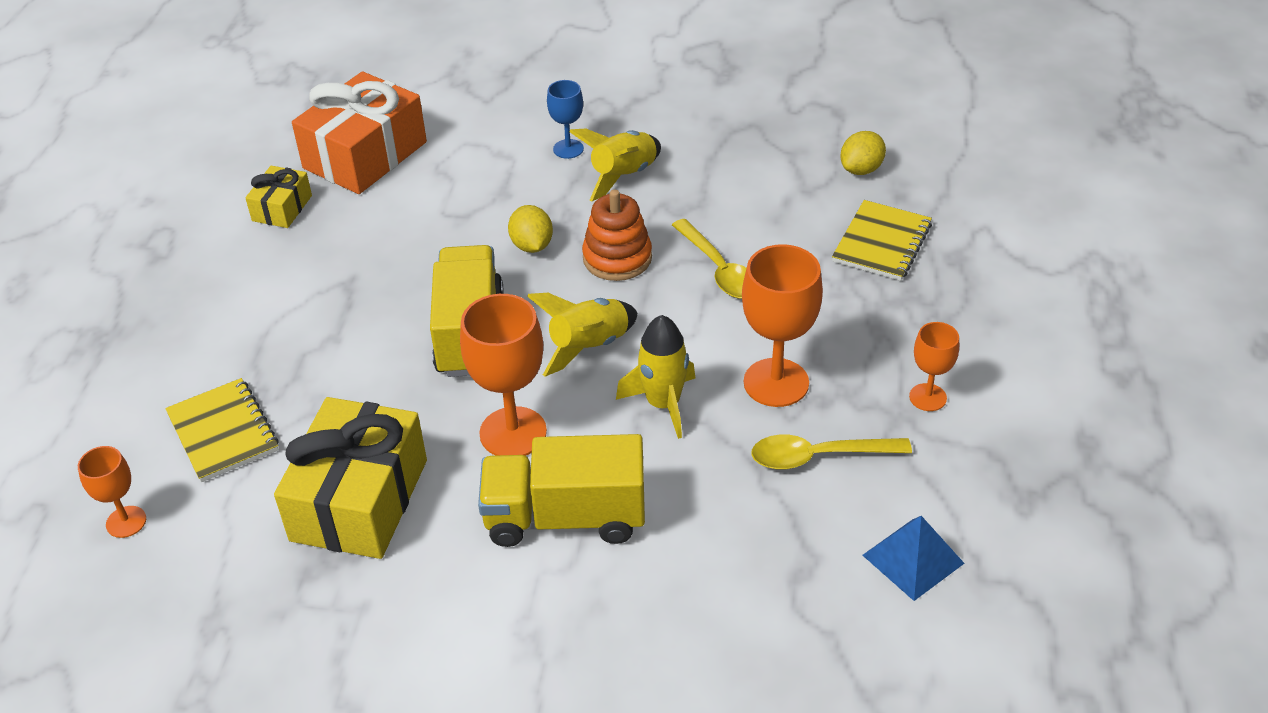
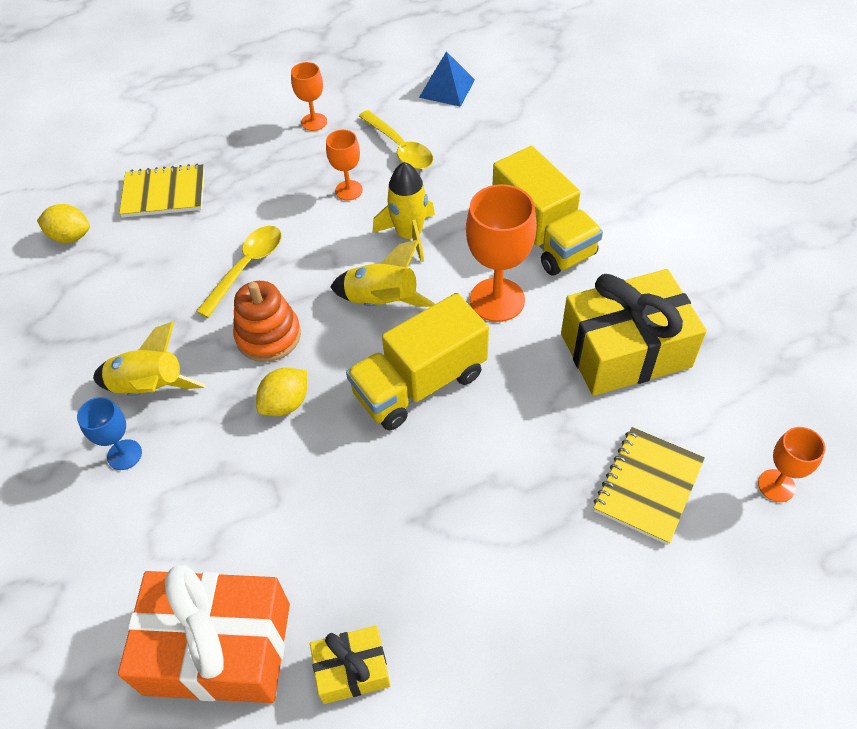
camera: 120 degrees left, 10 degrees up
(776, 382) = (348, 190): orange goblet -> orange goblet, size x0.56

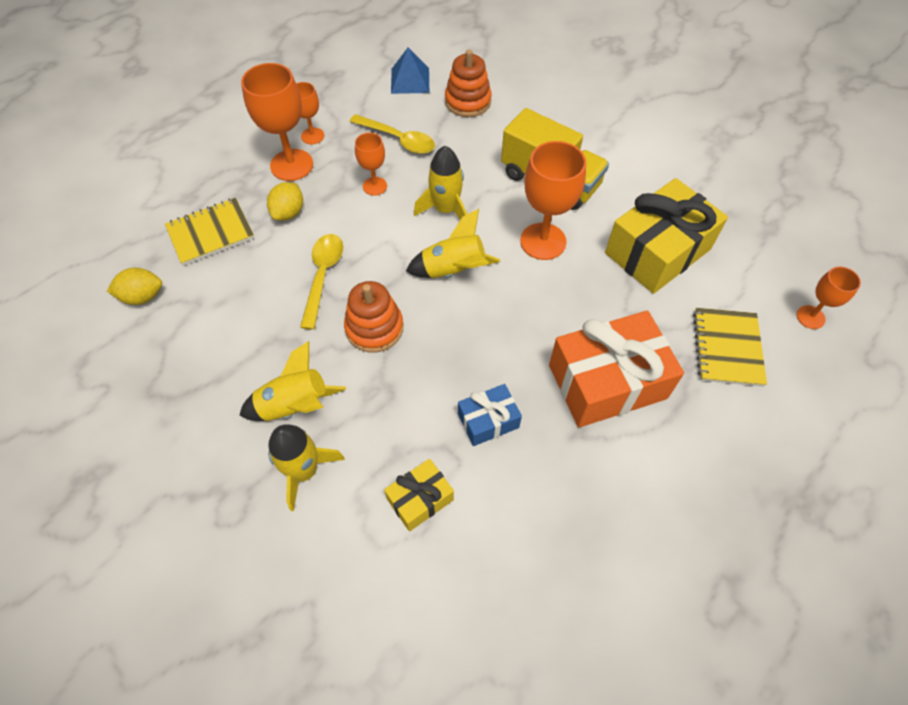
camera: 25 degrees left, 5 degrees up
(124, 454) = (304, 471): blue goblet -> yellow rocket
(218, 648) = (477, 599): orange gift -> orange gift (607, 382)
(277, 146) = (291, 165): none -> orange goblet
(285, 403) = (420, 379): yellow lemon -> yellow lemon (289, 213)
(331, 470) = (488, 421): none -> blue gift
(352, 670) = (592, 571): yellow gift -> yellow gift (420, 499)
(420, 384) = (520, 327): yellow truck -> none
(497, 126) = (468, 101): none -> orange stacking toy

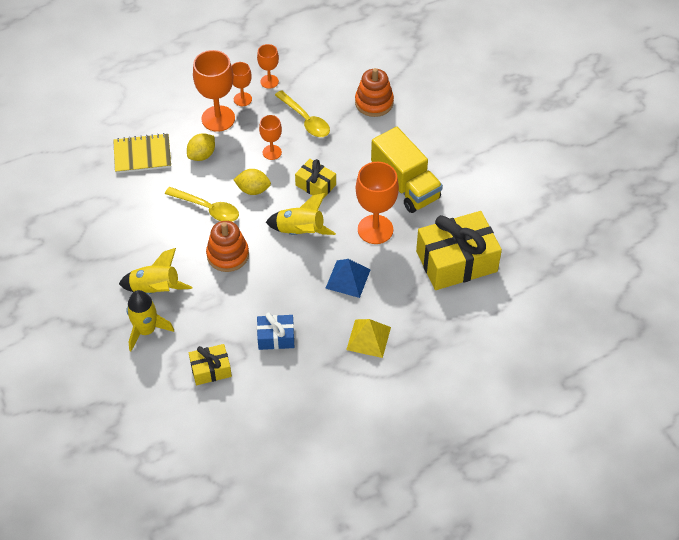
camera: 20 degrees right, 5 degrees down
(142, 296) = (82, 187): yellow lemon -> yellow lemon (253, 190)
(323, 276) = (207, 208): yellow spoon -> yellow spoon turned 90 degrees clockwise
(410, 80) = (337, 72): blue pyramid -> blue pyramid (348, 279)
(445, 209) = (315, 185): yellow rocket -> yellow gift
(607, 382) = (368, 338): orange gift -> yellow pyramid
(727, 348) = (466, 343): yellow notebook -> none
(810, 317) = (541, 341): orange goblet -> orange goblet (269, 81)

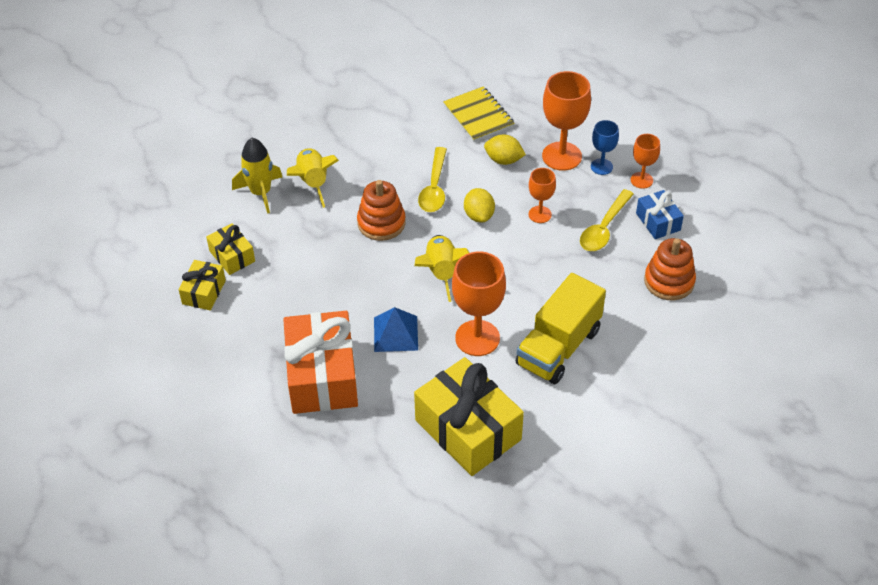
camera: 70 degrees right, 5 degrees down
(242, 99) = (601, 167): orange goblet -> blue goblet
(276, 337) = (291, 295): blue gift -> blue gift (658, 222)
(315, 185) = (513, 266): yellow gift -> yellow gift (204, 292)
(368, 338) = (322, 376): yellow pyramid -> orange gift

